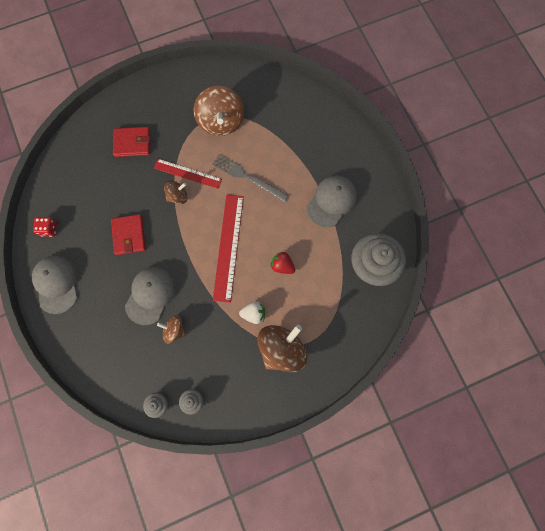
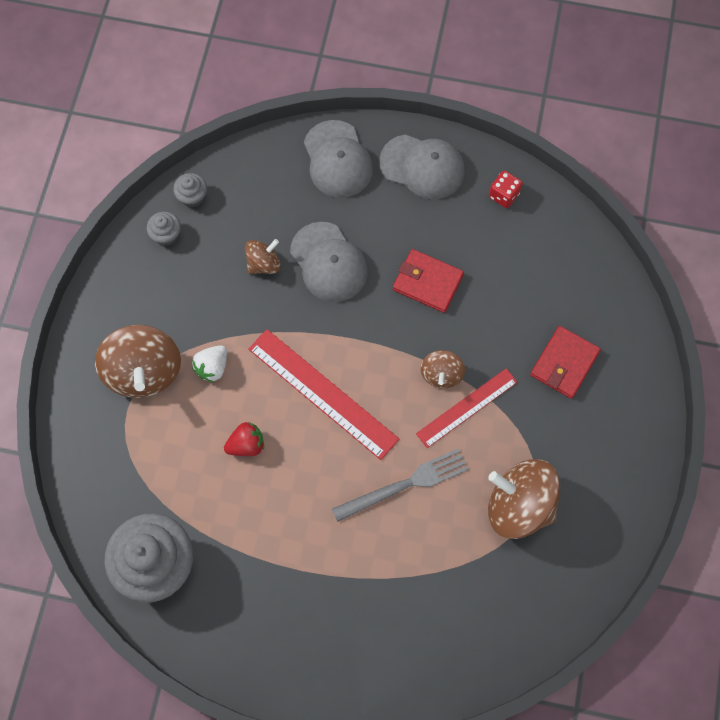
camera: 125 degrees right, 5 degrees down
(331, 201) = (286, 576): grey cap -> grey cap (337, 159)

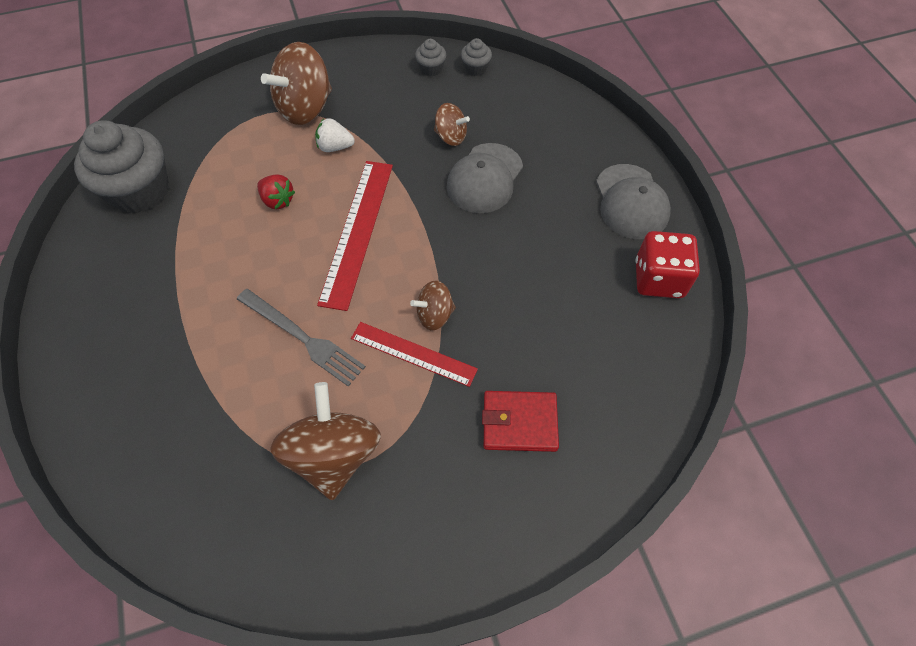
camera: 60 degrees right, 10 degrees down
(337, 159) = (585, 140): grey cap -> none
(427, 282) = (520, 259): red wallet -> none
(503, 195) = (658, 279): red dice -> red dice, size x1.73

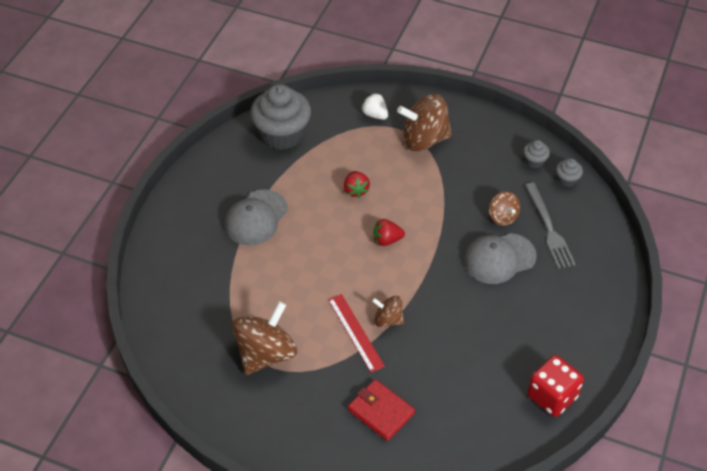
camera: 40 degrees right, 10 degrees down
(303, 338) = (302, 281): grey fork -> grey fork (549, 228)
(335, 147) = (420, 177): white strawberry -> white strawberry (375, 115)
(357, 231) = (387, 240): red ruler -> red strawberry
(631, 202) = (585, 338): grey cap -> grey cap (256, 218)

